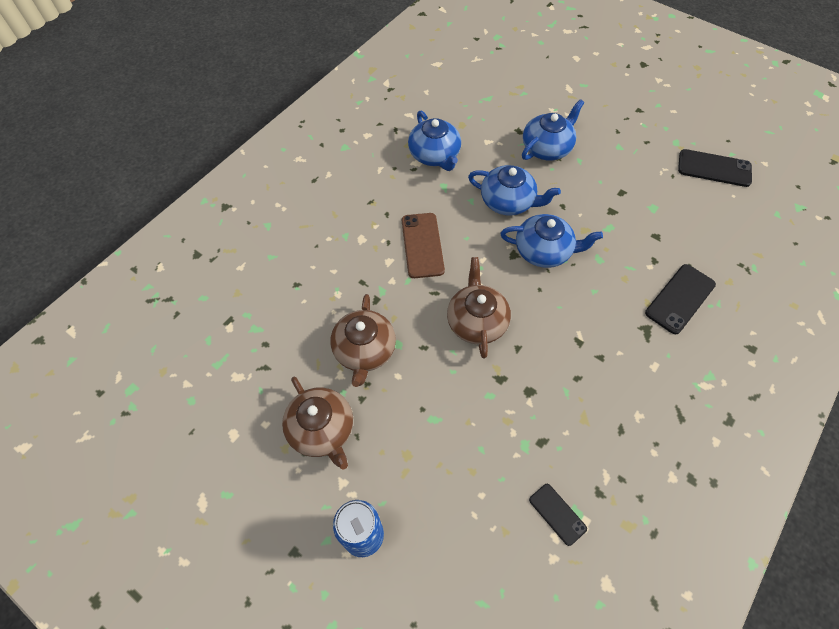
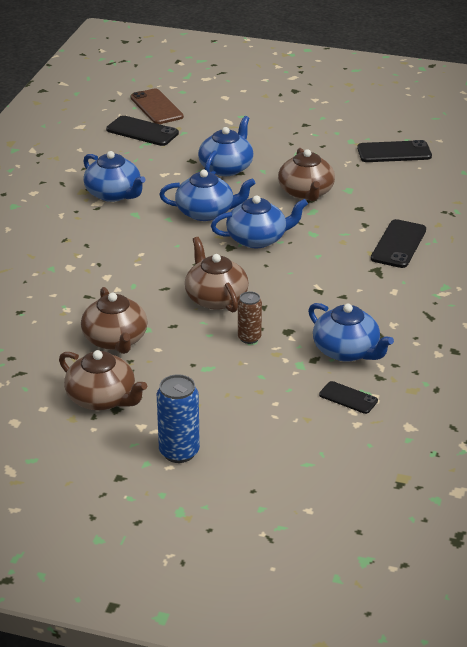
camera: 20 degrees left, 25 degrees down
(422, 245) = (135, 259): brown phone -> brown phone (156, 107)
(488, 83) = (142, 131): none -> black phone
(488, 389) = (249, 338): none -> brown can
(578, 441) = (346, 351): none -> blue teapot
(611, 200) = (306, 192): none -> brown teapot

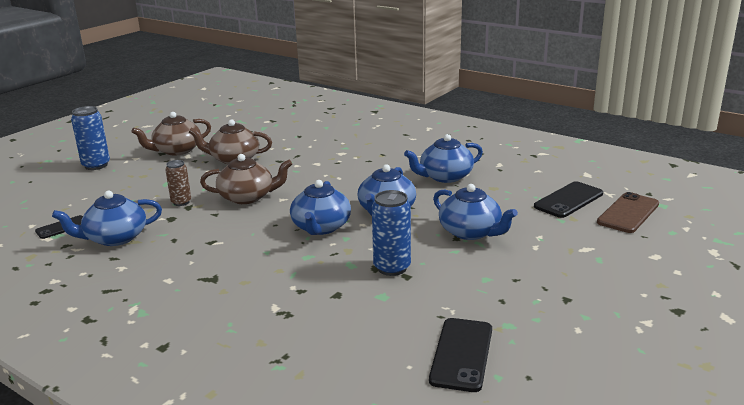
camera: 110 degrees right, 10 degrees down
(156, 107) = (628, 213): brown phone -> brown phone turned 45 degrees counterclockwise
(306, 192) = (392, 268): brown teapot -> blue can
(398, 244) = (244, 303): black phone -> none

